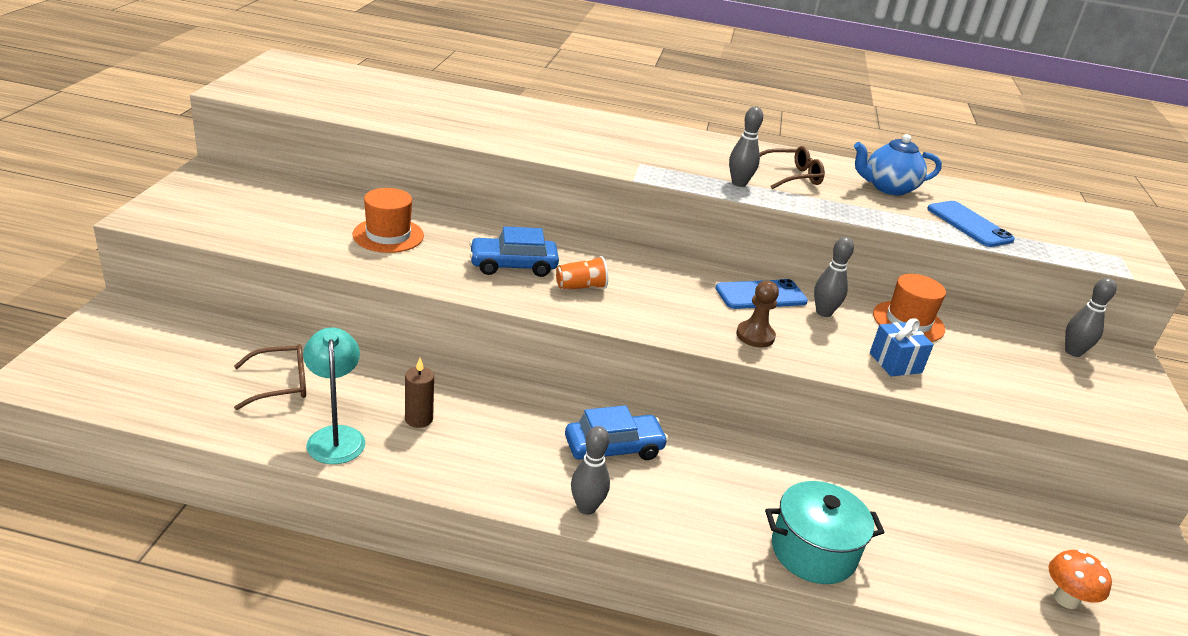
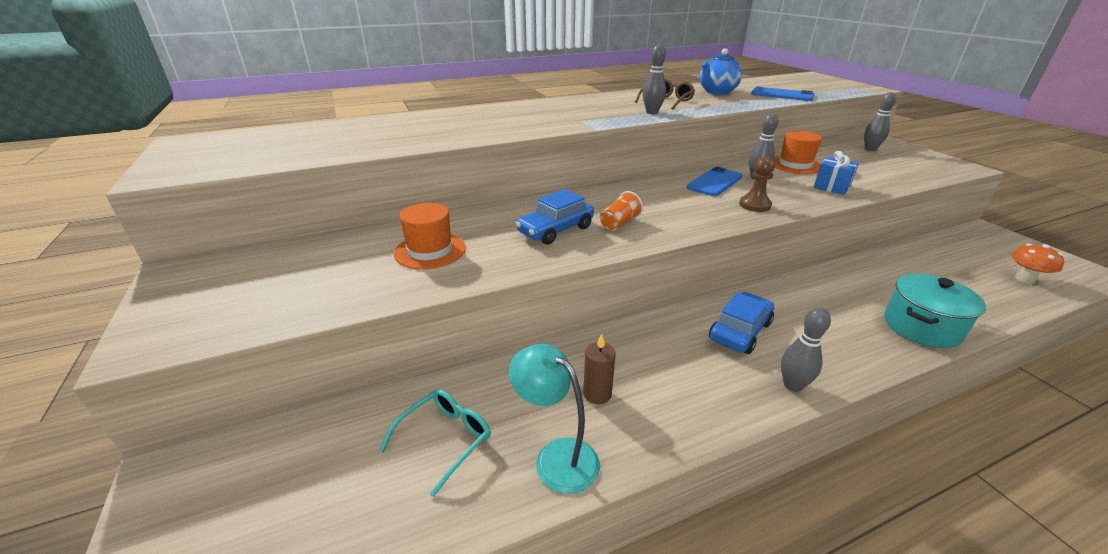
camera: 30 degrees left, 0 degrees up
(282, 384) = (446, 439): brown glasses -> turquoise glasses

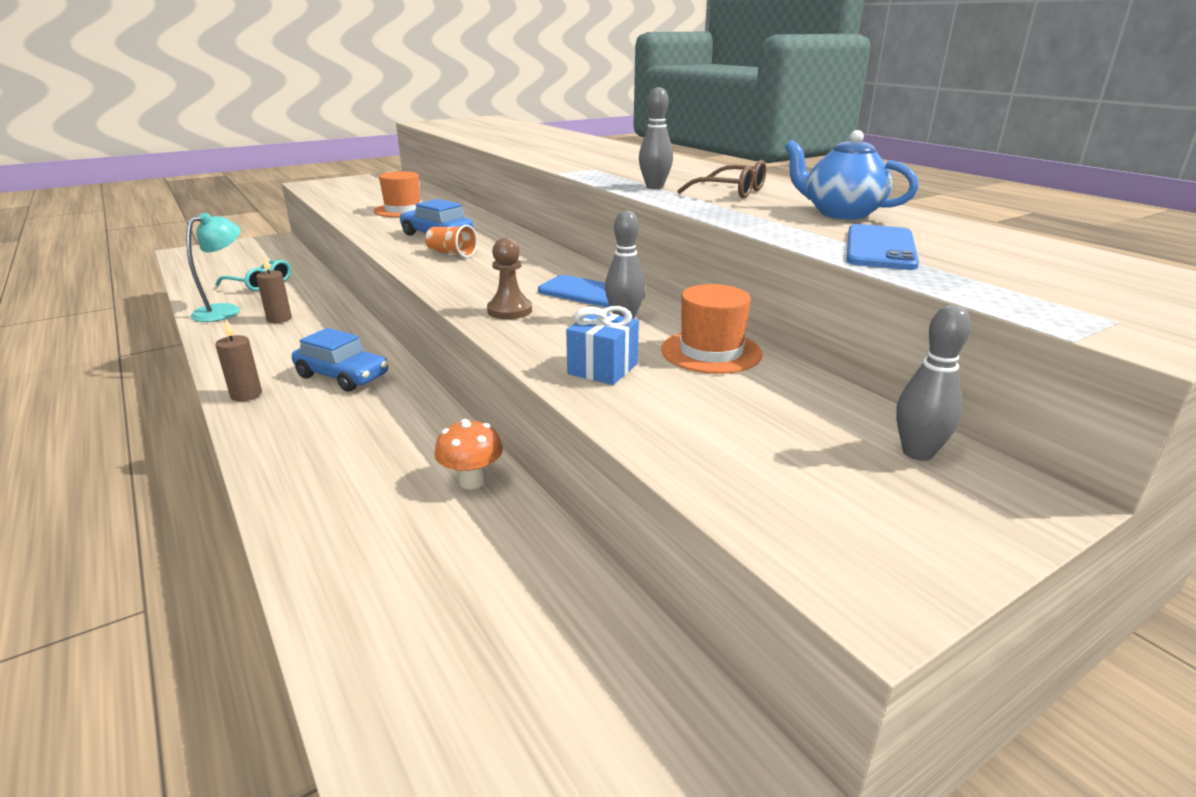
camera: 80 degrees right, 5 degrees down
(792, 385) = (246, 395): grey bowling pin -> brown candle
(921, 327) = (311, 503): turquoise pot -> none
(1024, 279) = (446, 720): orange mushroom -> orange mushroom (472, 481)

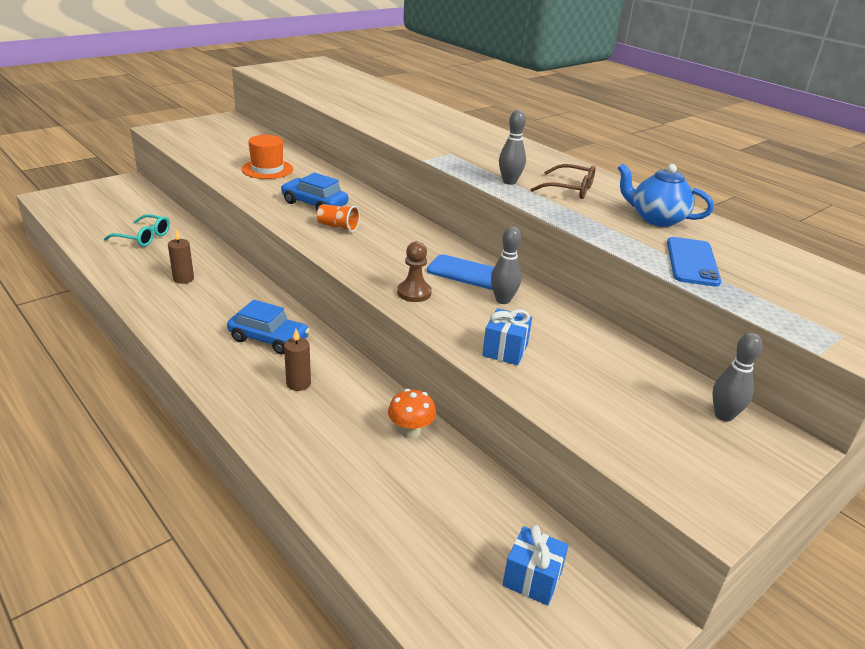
camera: 10 degrees left, 5 degrees up
(225, 310) = (129, 270): turquoise lamp -> none
(246, 395) = (199, 360): brown candle -> brown candle (298, 383)
(574, 693) = (532, 578): none -> blue gift
(711, 352) = (574, 332): orange hat -> none

